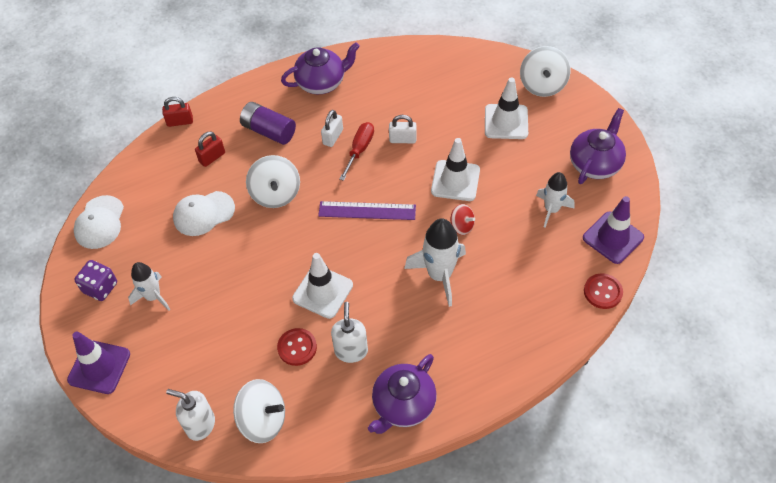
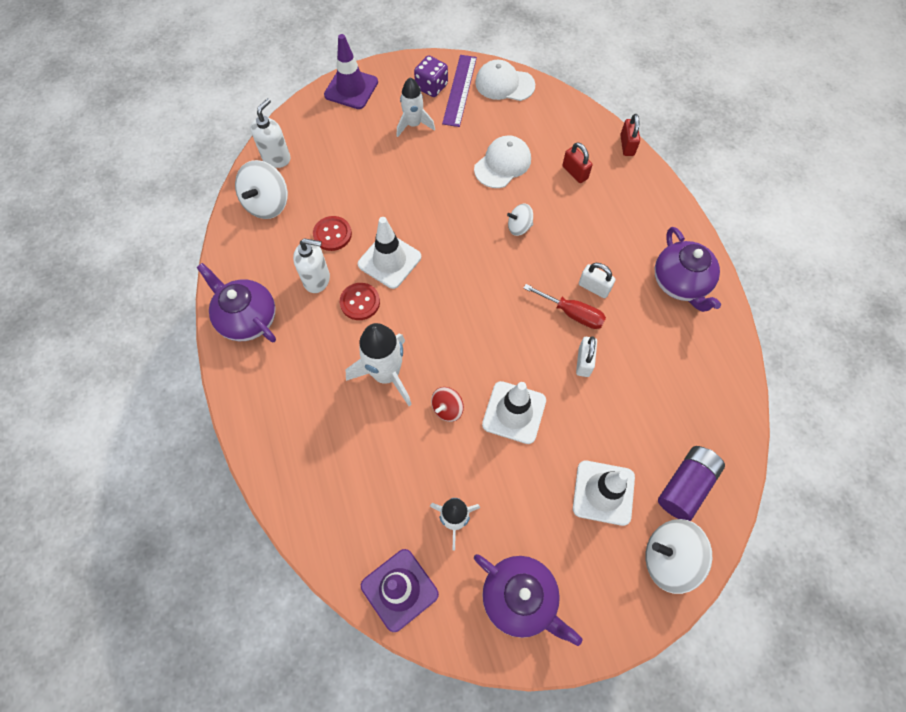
camera: 95 degrees right, 10 degrees up
(203, 213) = (502, 164): white cap -> white cap turned 60 degrees clockwise
(269, 131) = (608, 225): purple battery -> purple battery (685, 486)
(275, 194) = (519, 227): white spinning top -> white spinning top, size x0.57
(367, 211) = (484, 312): purple ruler -> purple ruler (459, 90)
(602, 292) = (326, 554): red button -> red button (360, 302)

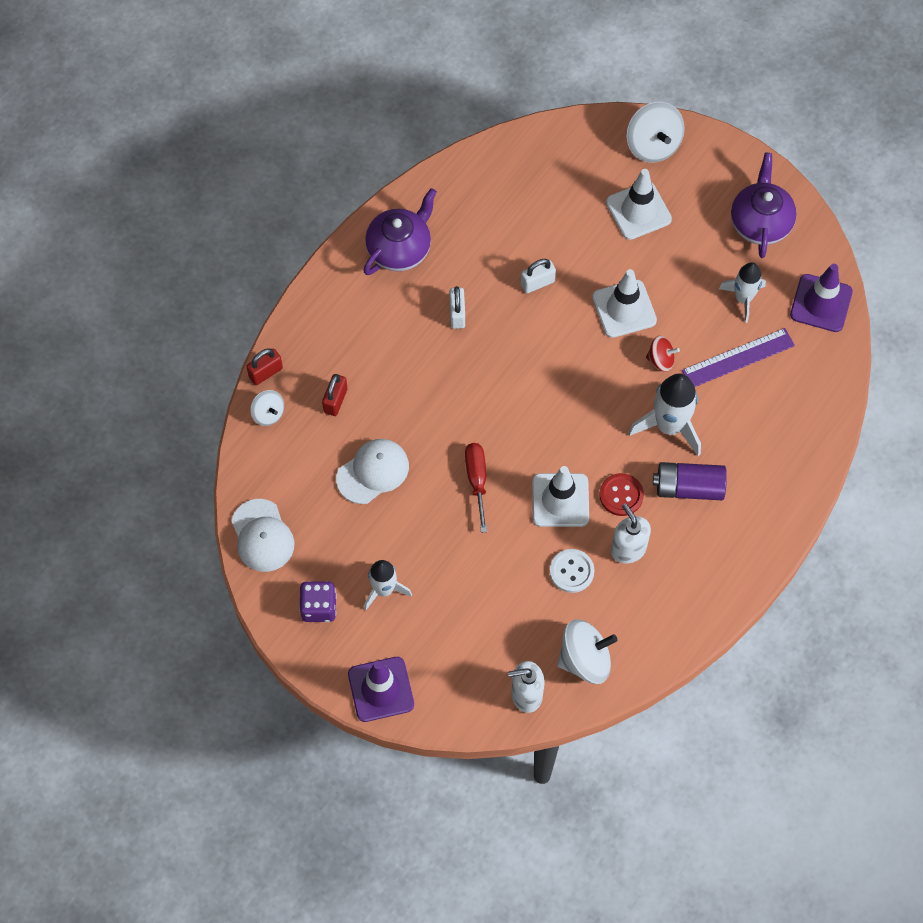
camera: 125 degrees left, 0 degrees up
(247, 318) = (712, 579): purple teapot -> none
(332, 234) = (571, 571): red button -> white button
(459, 90) = (303, 575): purple ruler -> purple ruler (738, 358)
(502, 164) = (373, 472): white cap -> white cap turned 135 degrees clockwise
(519, 227) = (438, 412): white spinning top -> white spinning top (268, 413)
(572, 313) = (497, 317): red screwdriver -> red screwdriver (477, 480)
(685, 486) = (588, 159): purple battery -> purple battery (688, 487)

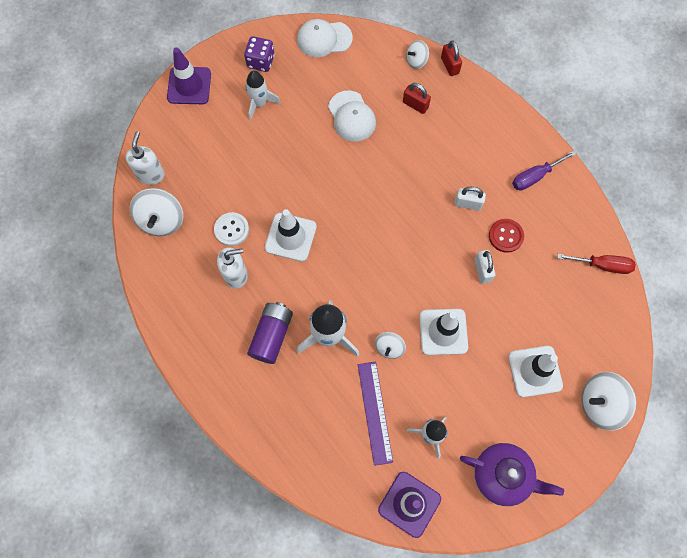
camera: 105 degrees right, 5 degrees up
(400, 249) = (535, 176): purple teapot -> purple screwdriver
(477, 480) = (324, 183): red screwdriver -> red screwdriver (602, 265)
(621, 495) = (281, 282): red button -> red button (505, 236)
(661, 360) = (389, 347): red spinning top -> white spinning top

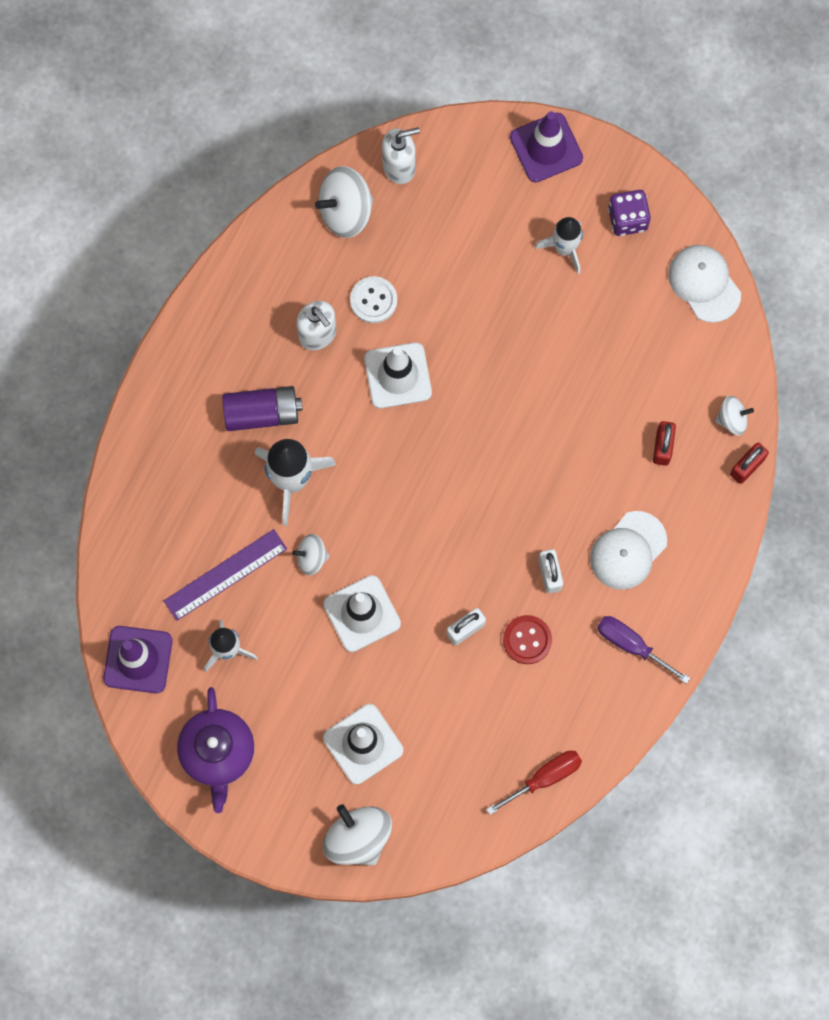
camera: 65 degrees right, 5 degrees up
(351, 116) = (604, 373): white cap -> white cap (628, 550)
(416, 61) = (732, 419): white spinning top -> white spinning top turned 135 degrees clockwise
(602, 265) = (544, 778): red screwdriver -> red screwdriver turned 105 degrees counterclockwise

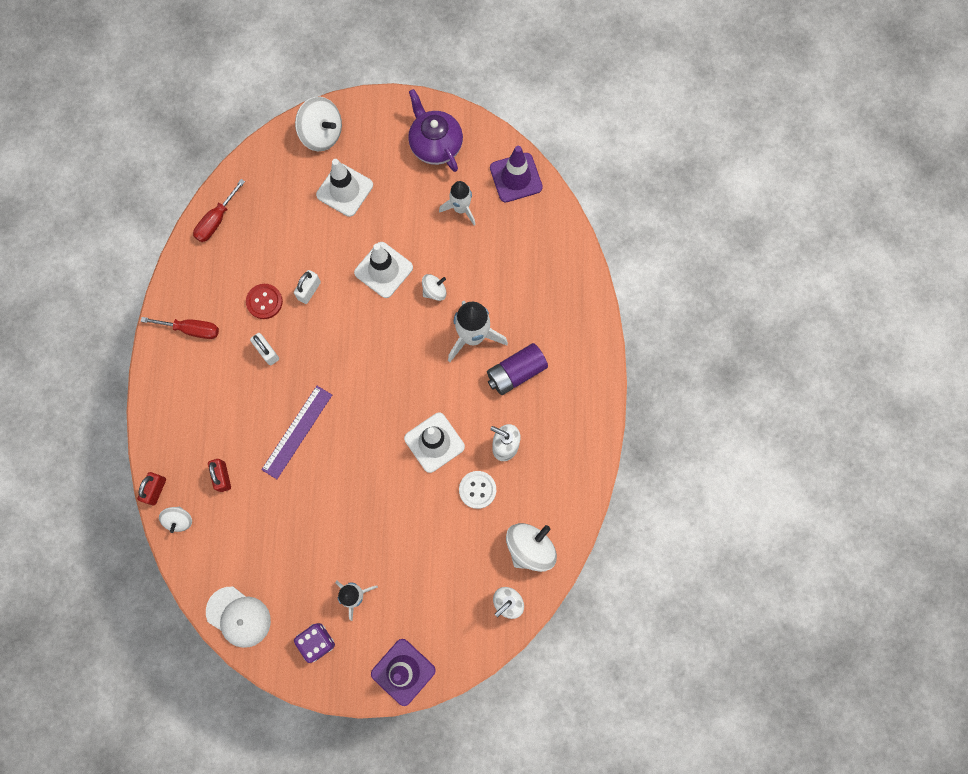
camera: 155 degrees right, 0 degrees up
(225, 574) = (486, 255): purple ruler -> purple ruler (297, 432)
(628, 550) = (219, 392): white cap -> none
(631, 645) = (191, 329): purple screwdriver -> red screwdriver
(732, 419) = (179, 520): white spinning top -> white spinning top turned 60 degrees counterclockwise

